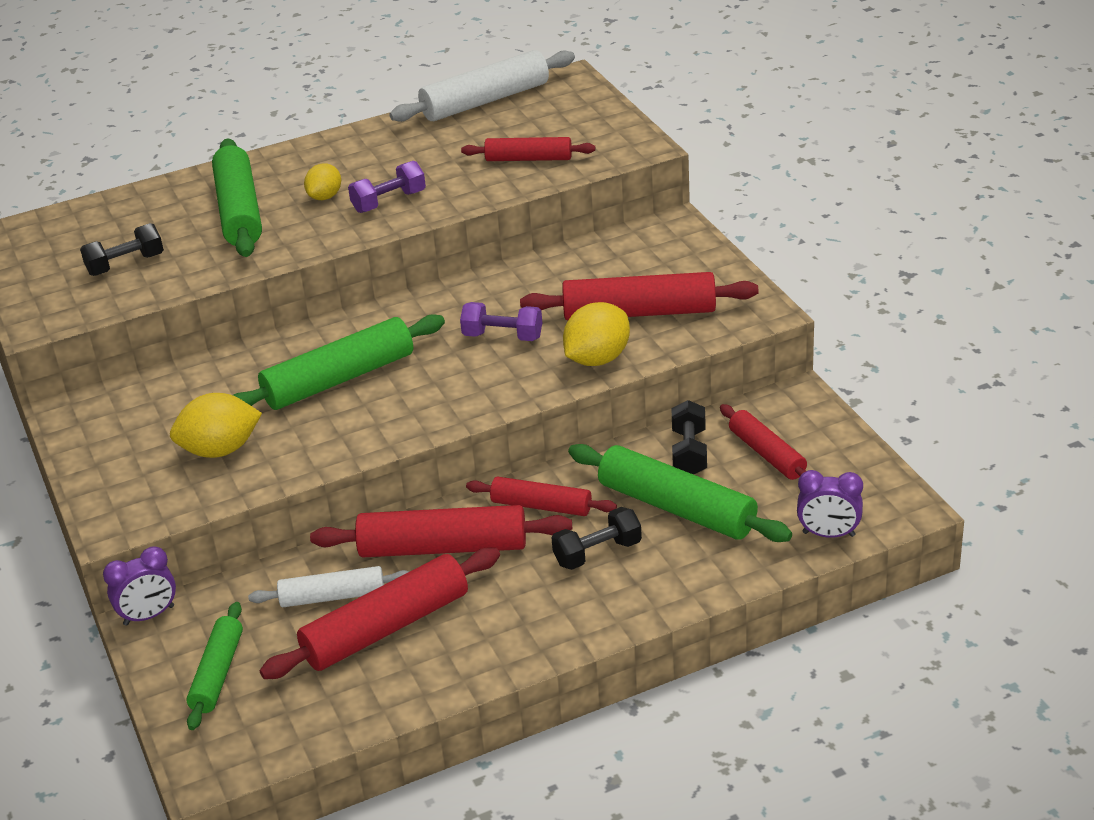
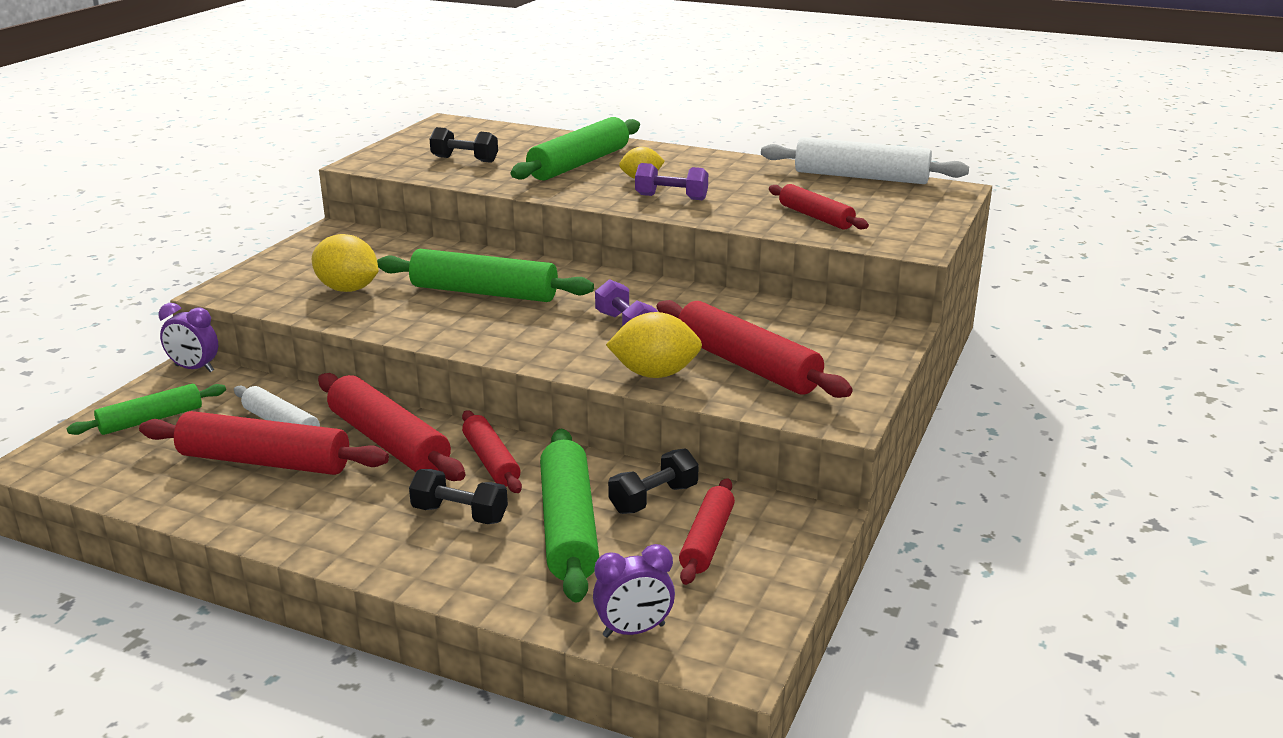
camera: 45 degrees right, 10 degrees down
(828, 534) = (634, 631): purple clock -> purple clock turned 75 degrees counterclockwise

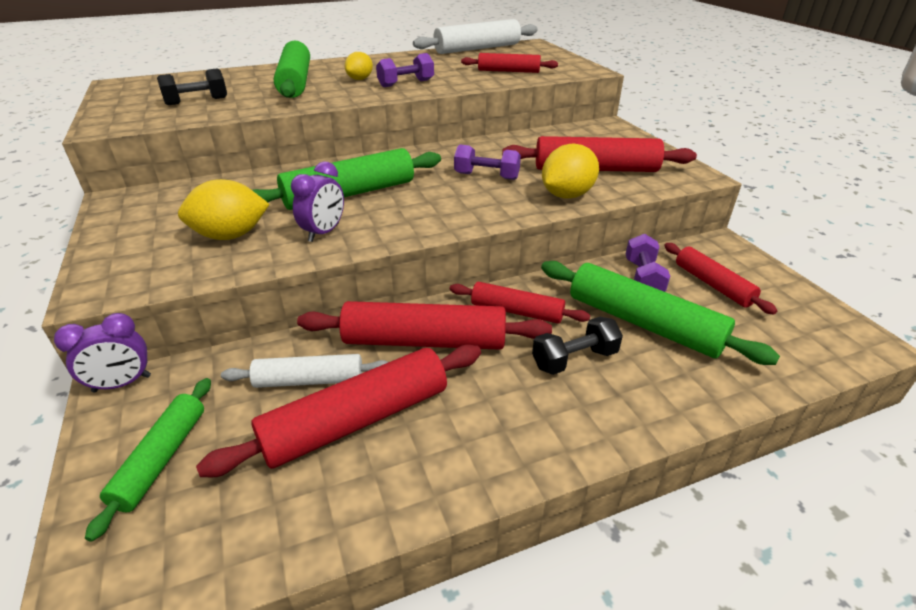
camera: 45 degrees left, 10 degrees up
(634, 631) = (801, 361): purple clock -> purple clock (324, 232)
(653, 499) = (643, 278): black dumbbell -> purple dumbbell

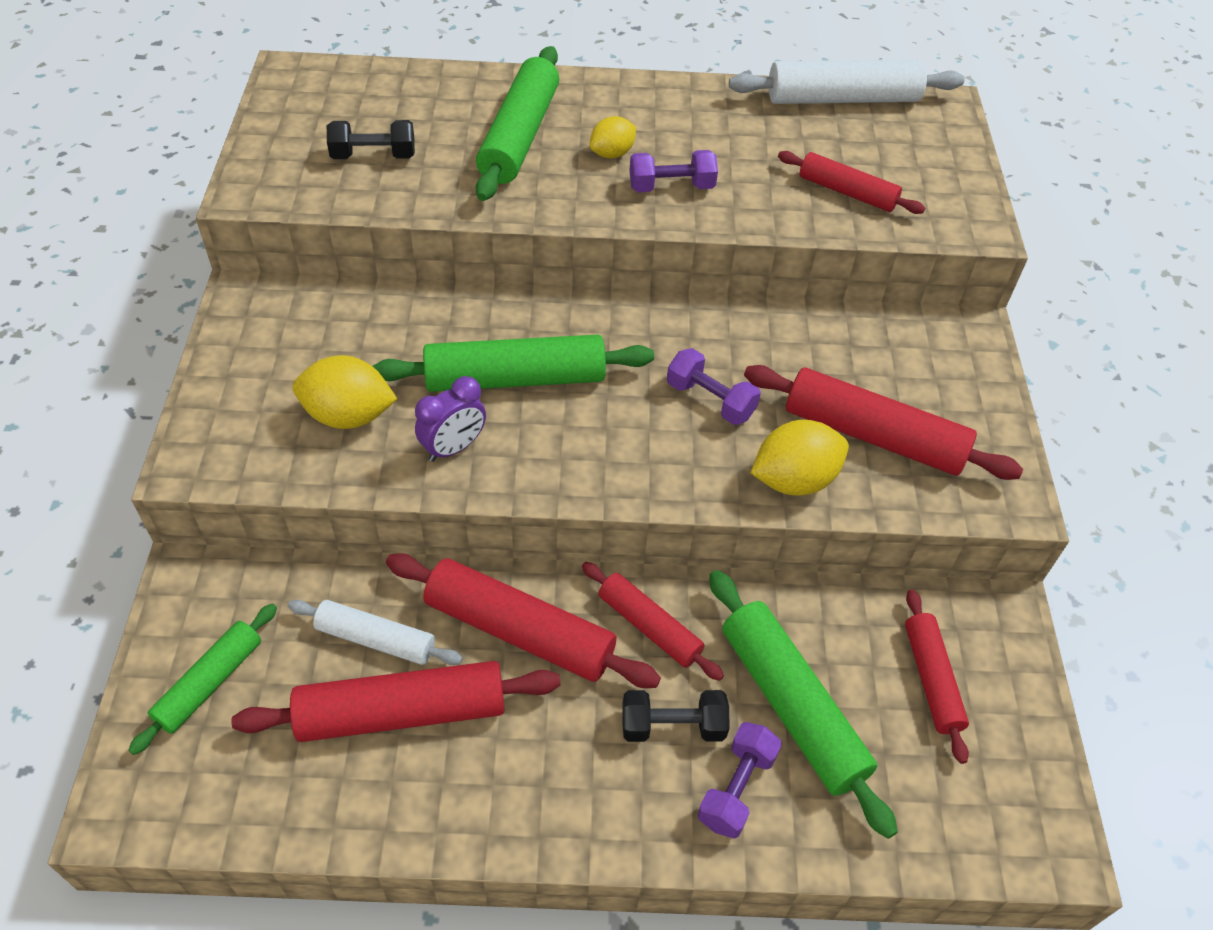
camera: 20 degrees right, 15 degrees up
(122, 384) = (196, 570): purple clock -> none
(643, 278) = (845, 632): purple dumbbell -> purple dumbbell (736, 788)

